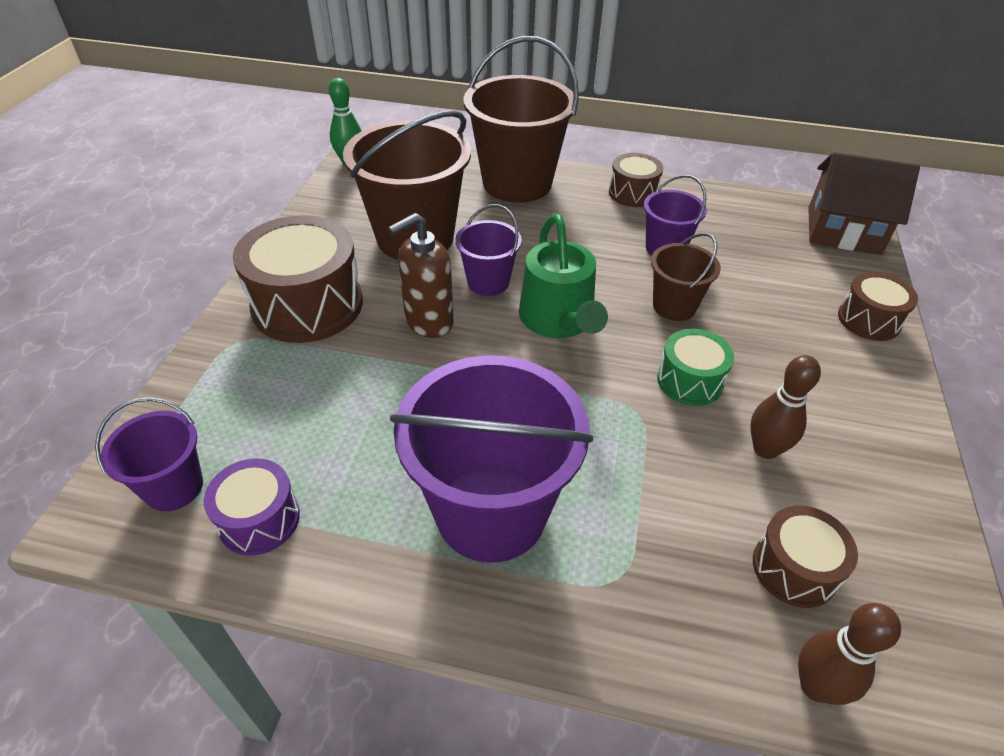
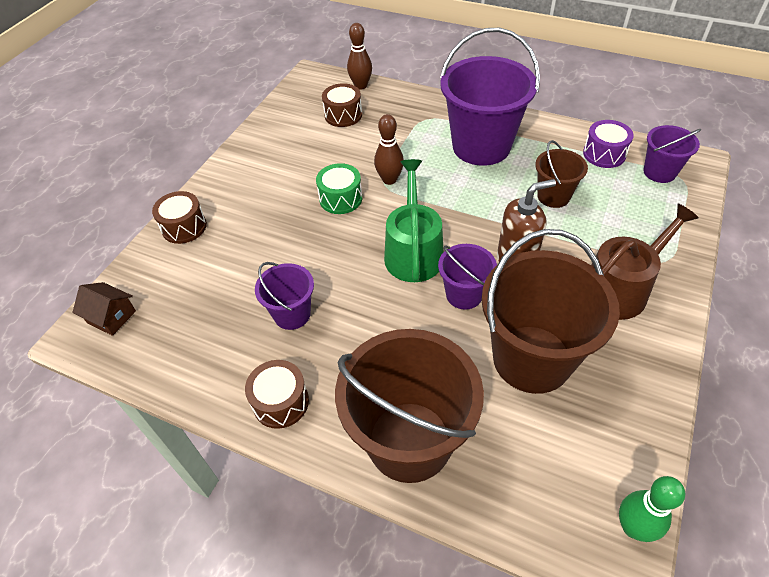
camera: 165 degrees left, 5 degrees up
(307, 305) = (620, 288): brown drum -> brown watering can
(674, 306) = (319, 254): brown bucket -> brown bucket (553, 196)
(765, 449) = (321, 159): brown bowling pin -> brown bowling pin (389, 180)
(843, 230) = (111, 317): brown house -> brown house, size x0.53

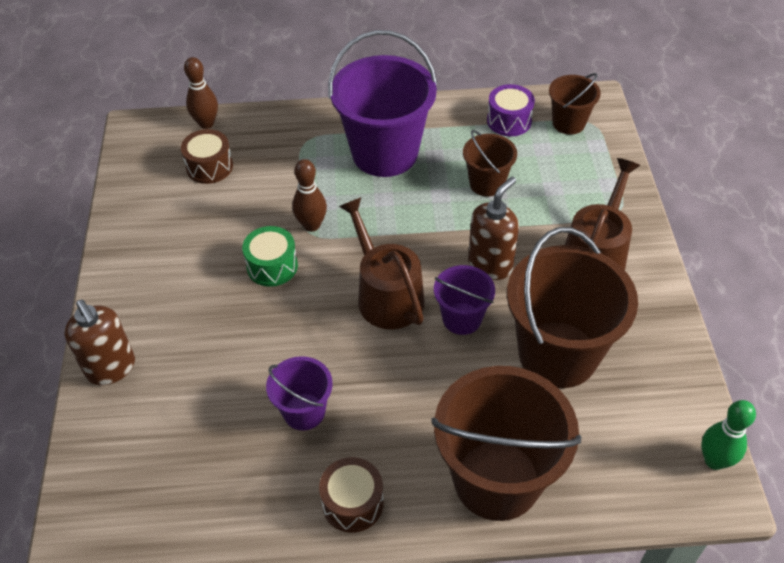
camera: 30 degrees left, 0 degrees up
(111, 317) = (100, 504): brown house -> none
(184, 227) = (111, 368): brown drum -> brown soap dispenser
(413, 252) = (386, 295): green watering can -> brown watering can
(659, 172) = (568, 123): purple bucket -> brown bucket

